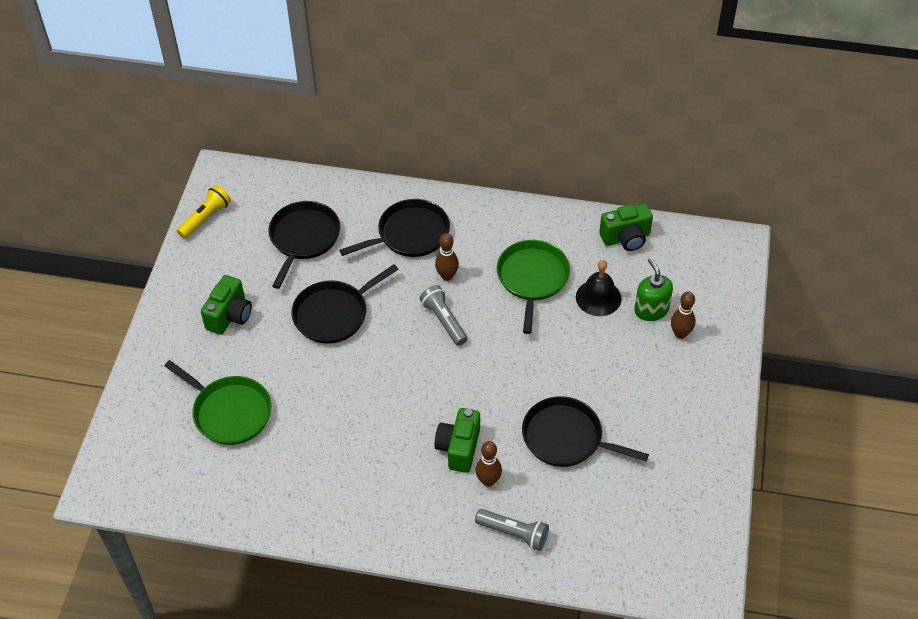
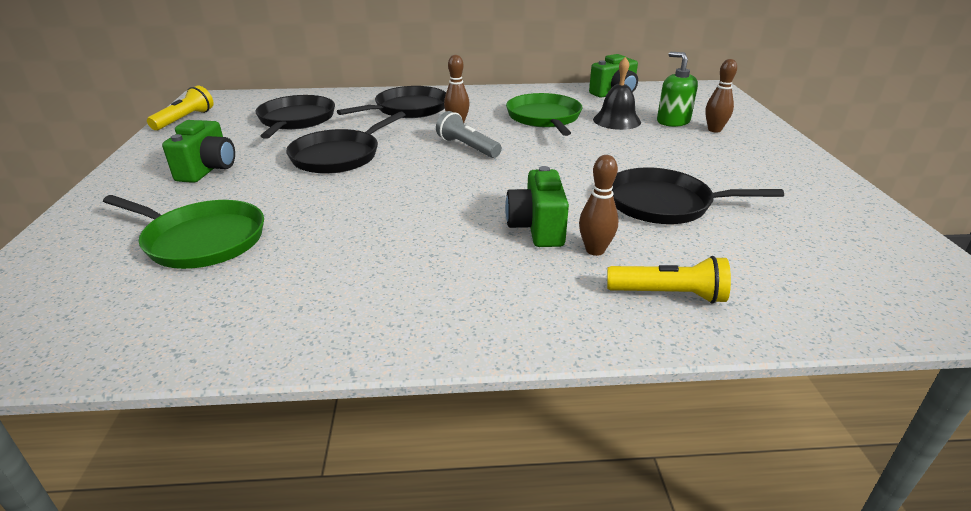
camera: 15 degrees left, 20 degrees down
(514, 533) = (669, 295): grey flashlight -> yellow flashlight

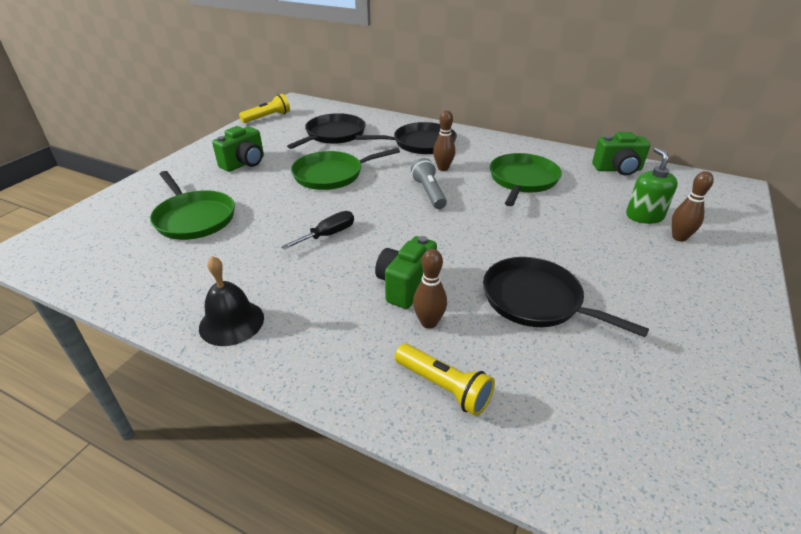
camera: 30 degrees right, 5 degrees up
(339, 156) = (332, 175): black pan -> green pan
(401, 209) = (328, 235): none -> black screwdriver
(616, 120) = (587, 200): black bell -> black bell (231, 322)

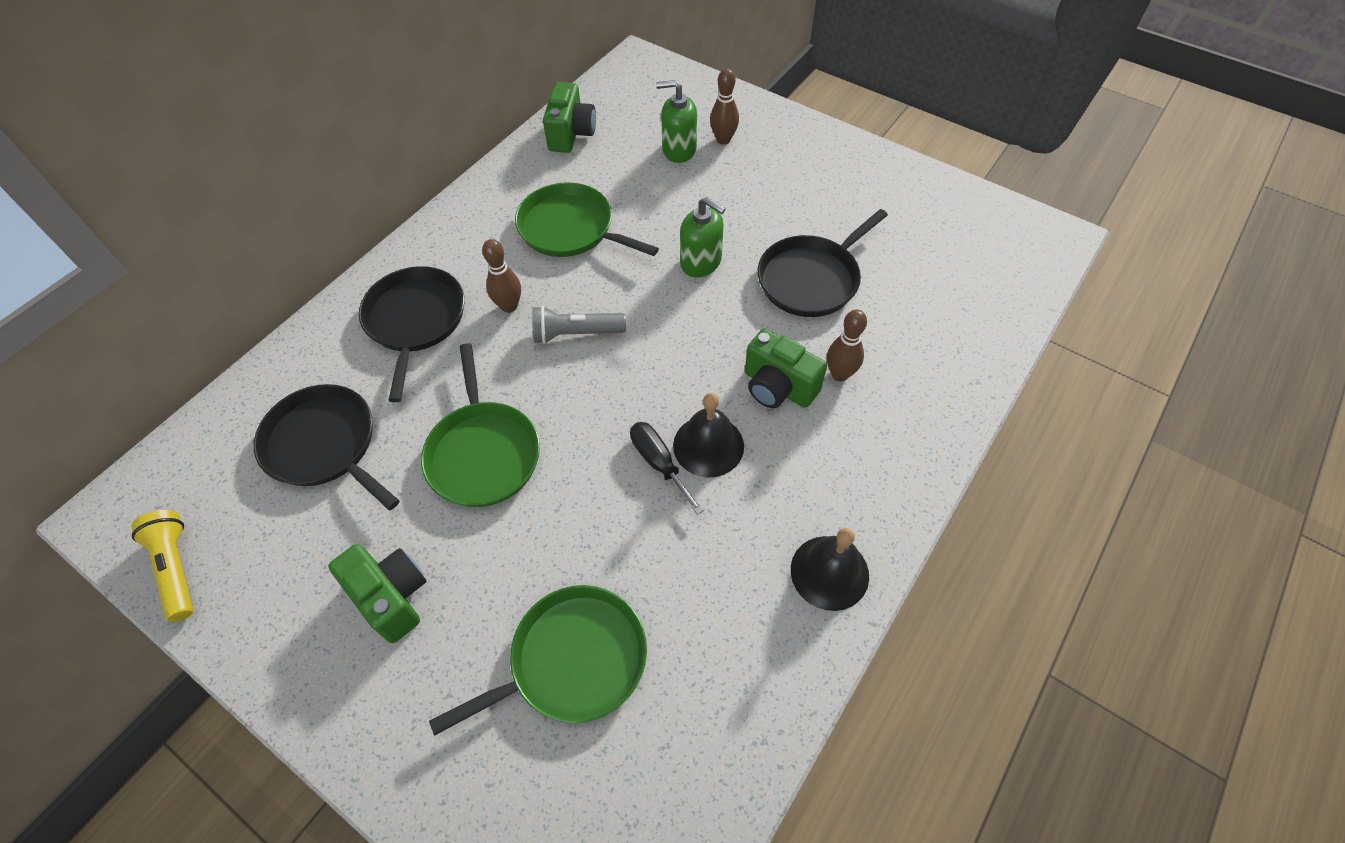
camera: 80 degrees left, 20 degrees up
(344, 255) = (708, 445): none -> black bell
(444, 387) = (926, 376): yellow flashlight -> none
(522, 237) = (701, 262): none -> green soap dispenser

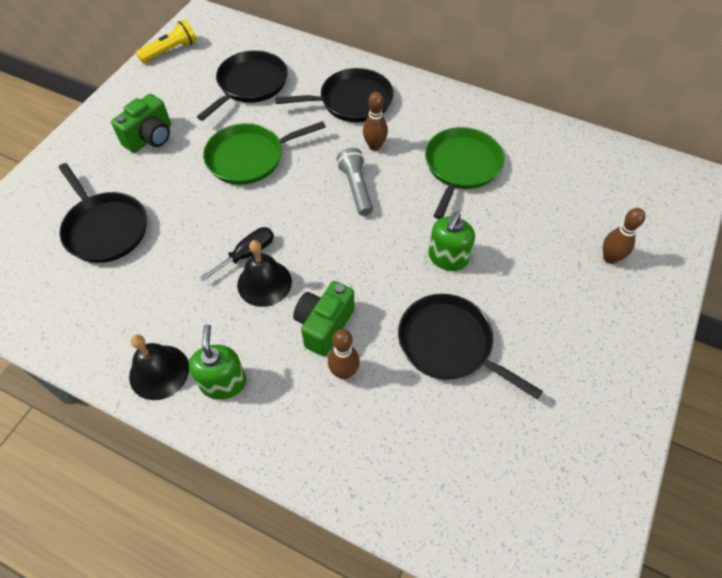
camera: 80 degrees right, 0 degrees up
(571, 134) = (571, 148): green camera -> none
(572, 660) = (105, 228): green pan -> black pan
(679, 150) = (582, 225): green soap dispenser -> green soap dispenser (223, 382)

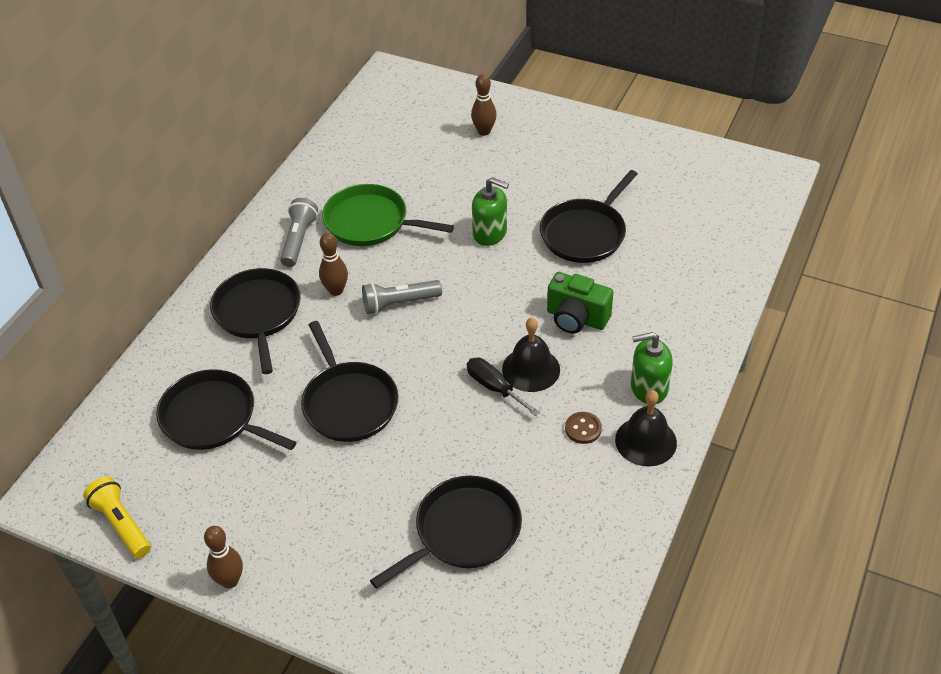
camera: 90 degrees left, 10 degrees down
(150, 138) = (307, 514): green camera -> none
(186, 320) = (583, 429): none -> brown button
(249, 157) = (349, 403): green pan -> black pan
(344, 372) = (624, 301): brown bowling pin -> brown bowling pin (230, 581)
(437, 121) = (299, 240): none -> grey flashlight

